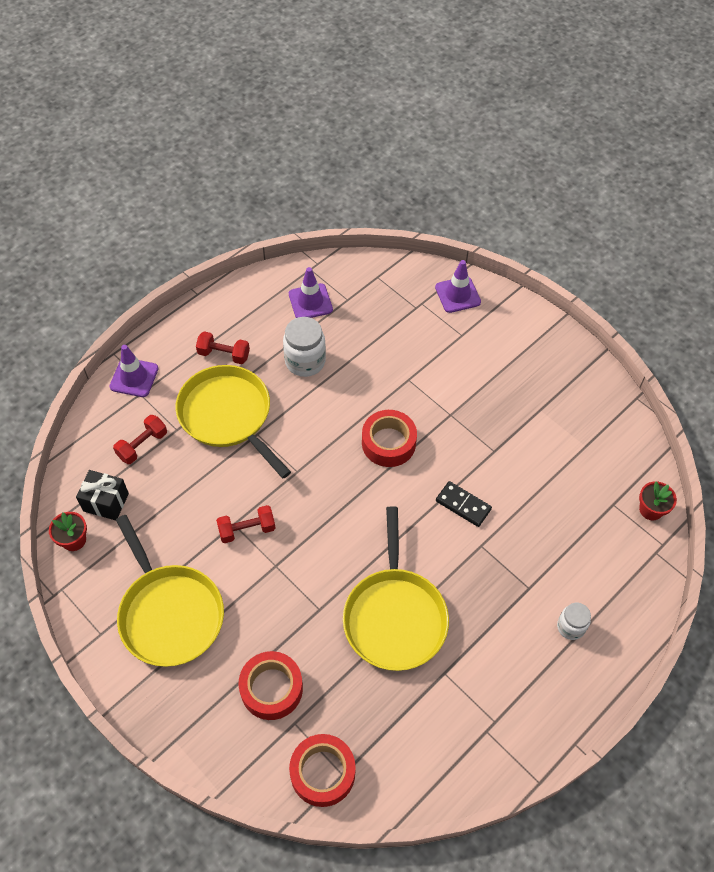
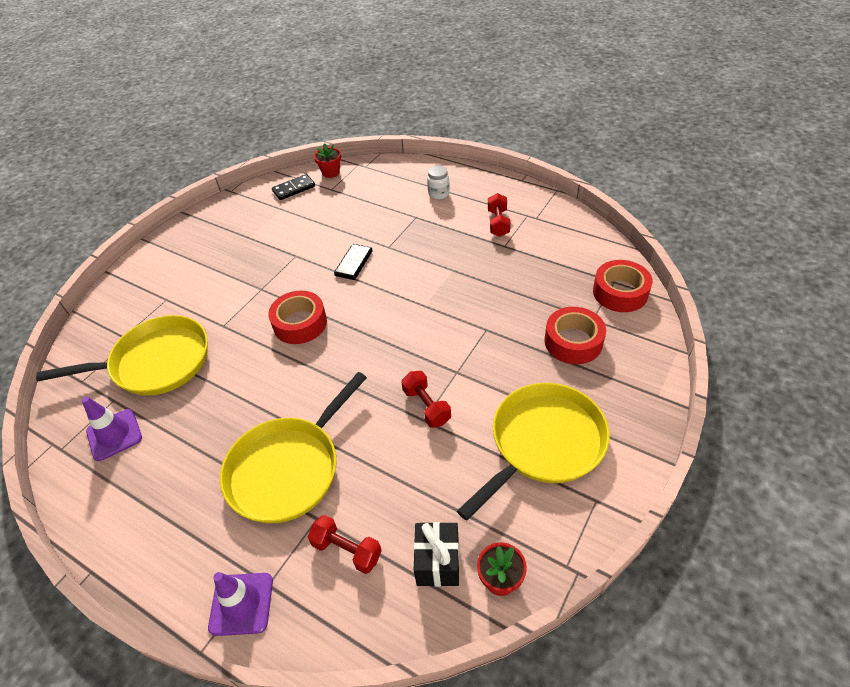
camera: 100 degrees left, 10 degrees down
(224, 354) = (197, 503): red dumbbell -> red dumbbell (498, 223)
(305, 361) = (204, 416): white jar -> none
(394, 617) = (471, 281): yellow pan -> yellow pan (156, 362)
(457, 295) = (113, 312): purple traffic cone -> none
(624, 464) = (294, 189): none -> black domino

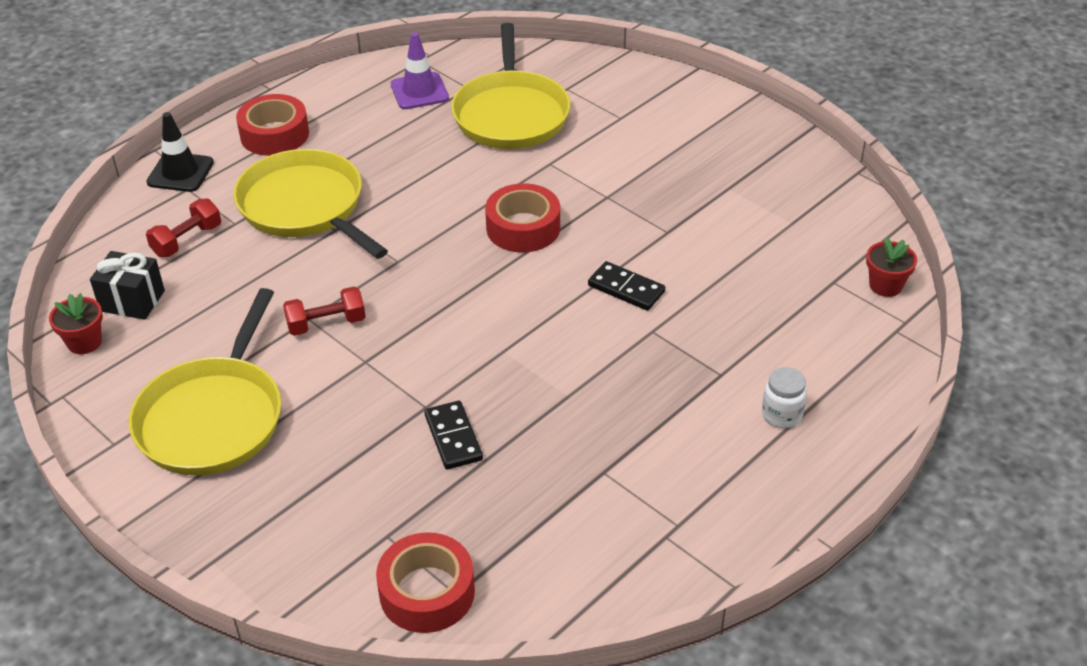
camera: 100 degrees right, 5 degrees down
(241, 604) = (180, 172): purple traffic cone -> black traffic cone
(294, 189) = (845, 239): black domino -> black domino (453, 437)
(498, 223) = (667, 478): red dumbbell -> none
(544, 443) = (213, 418): yellow pan -> yellow pan turned 45 degrees clockwise
(573, 342) = (355, 497): red tape -> red tape (274, 134)

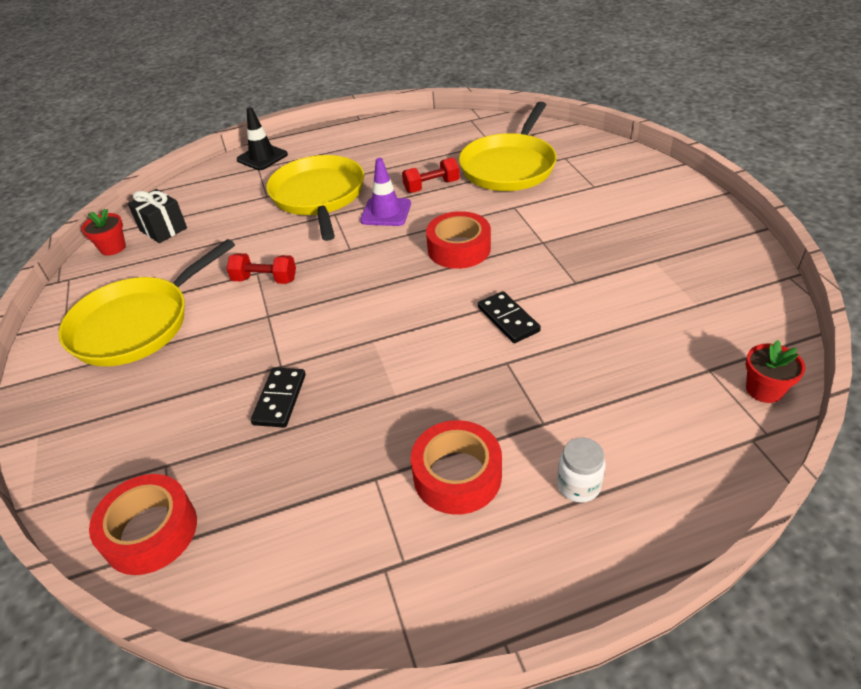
camera: 30 degrees right, 0 degrees up
(187, 240) = (229, 199): red dumbbell -> red dumbbell (431, 186)
(274, 134) = (338, 146): red tape -> red tape (457, 475)
(419, 91) = (455, 139): purple traffic cone -> purple traffic cone (386, 212)

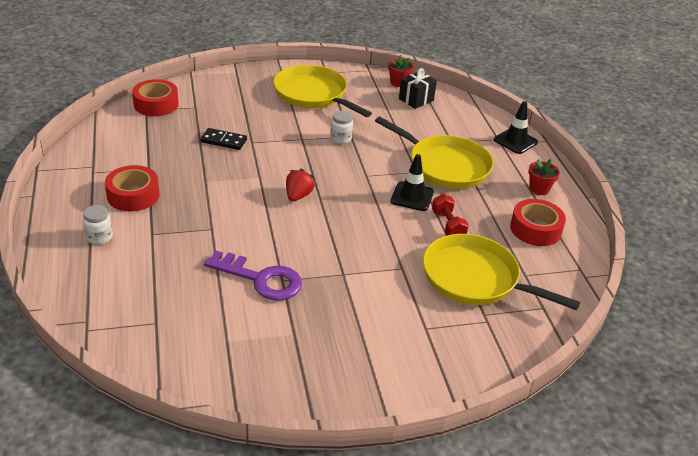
camera: 90 degrees right, 5 degrees down
(265, 280) = (341, 138): red dumbbell -> white jar
(318, 196) = (445, 166): yellow pan -> yellow pan turned 45 degrees clockwise
(386, 212) = (412, 196): purple traffic cone -> black traffic cone
(408, 296) = (298, 196): none -> red strawberry
(459, 249) = (348, 227): red tape -> red tape (535, 229)
(508, 319) = (253, 237): black domino -> none
(583, 298) = (261, 279): none -> purple key
(764, 390) = (122, 344): red flower pot -> red flower pot (539, 189)

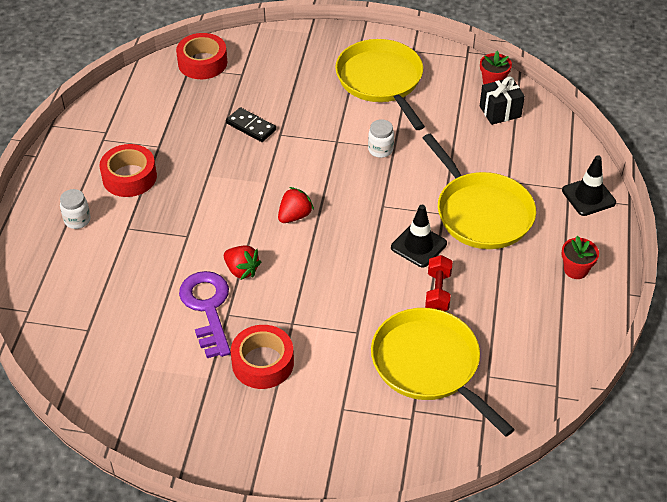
camera: 25 degrees right, 10 degrees up
(261, 279) = (207, 308): purple key -> purple key turned 150 degrees counterclockwise
(275, 244) = (241, 270): none -> red strawberry
(535, 229) = (537, 322): red tape -> red tape (263, 363)

